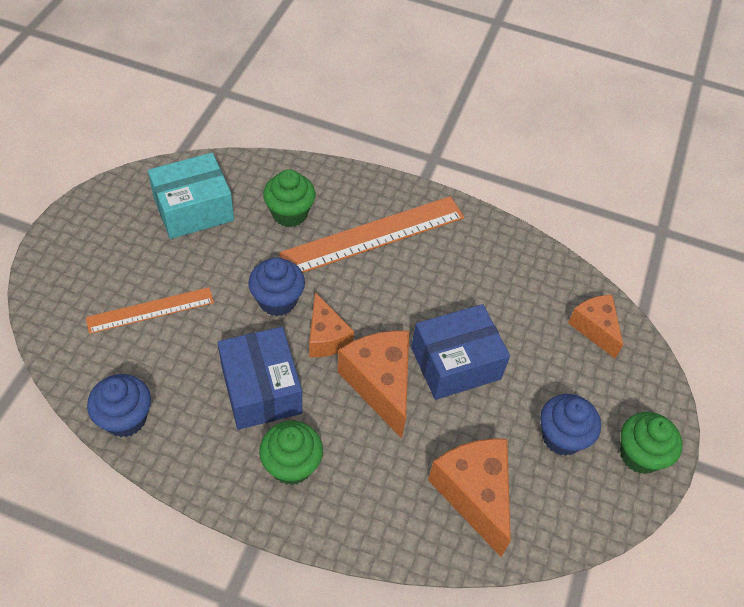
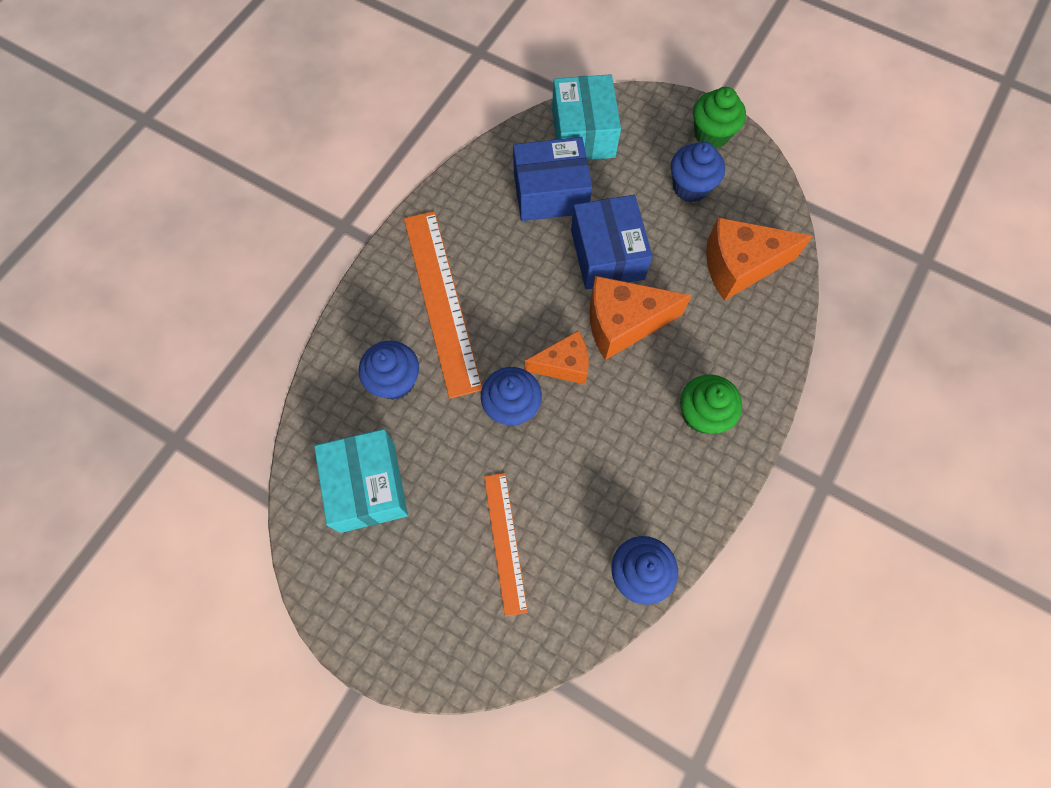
camera: 75 degrees left, 15 degrees up
(261, 389) = (617, 434): blue box -> blue box (550, 193)
(289, 213) = (395, 381): green cupcake -> blue cupcake
(594, 328) = (583, 133): orange cheese -> turquoise box

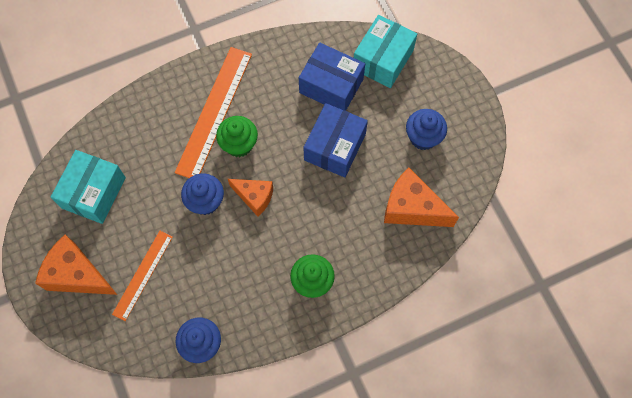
camera: 35 degrees right, 0 degrees up
(395, 381) = (152, 142): blue cupcake -> none
(623, 323) = (309, 196): orange cheese -> orange cheese (77, 274)
(711, 134) = (466, 111): green cupcake -> green cupcake (239, 144)

